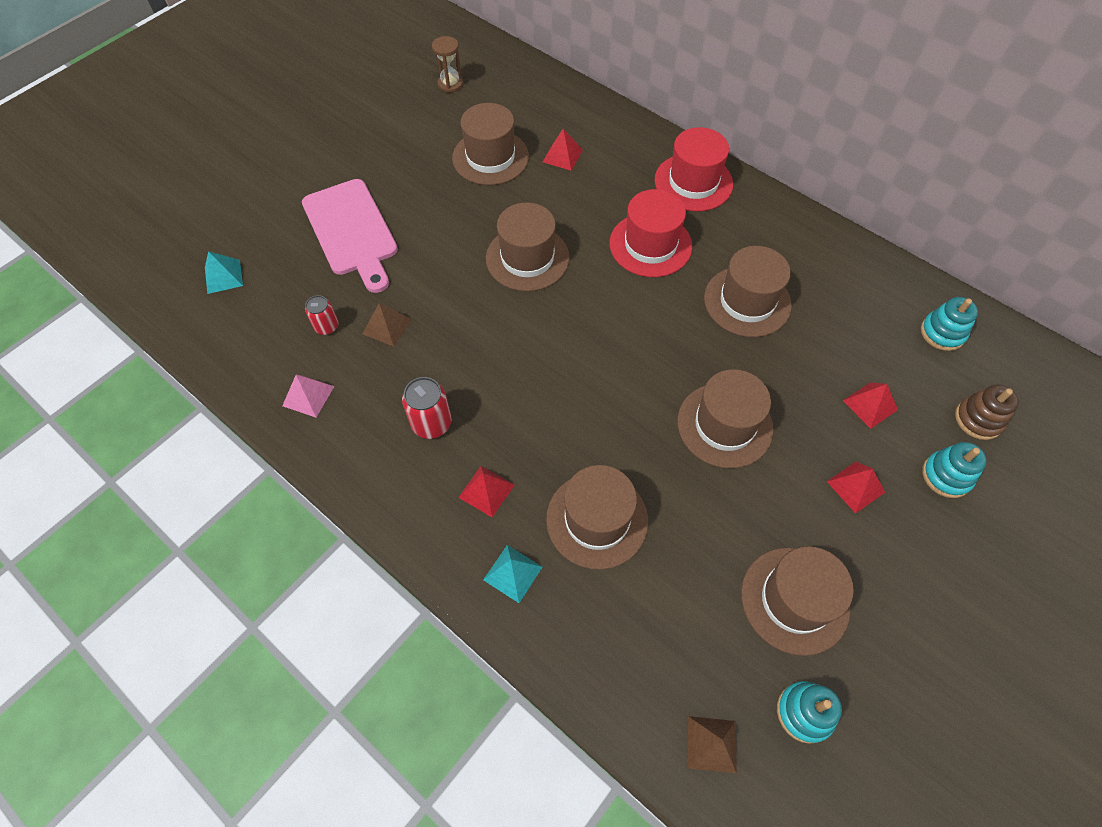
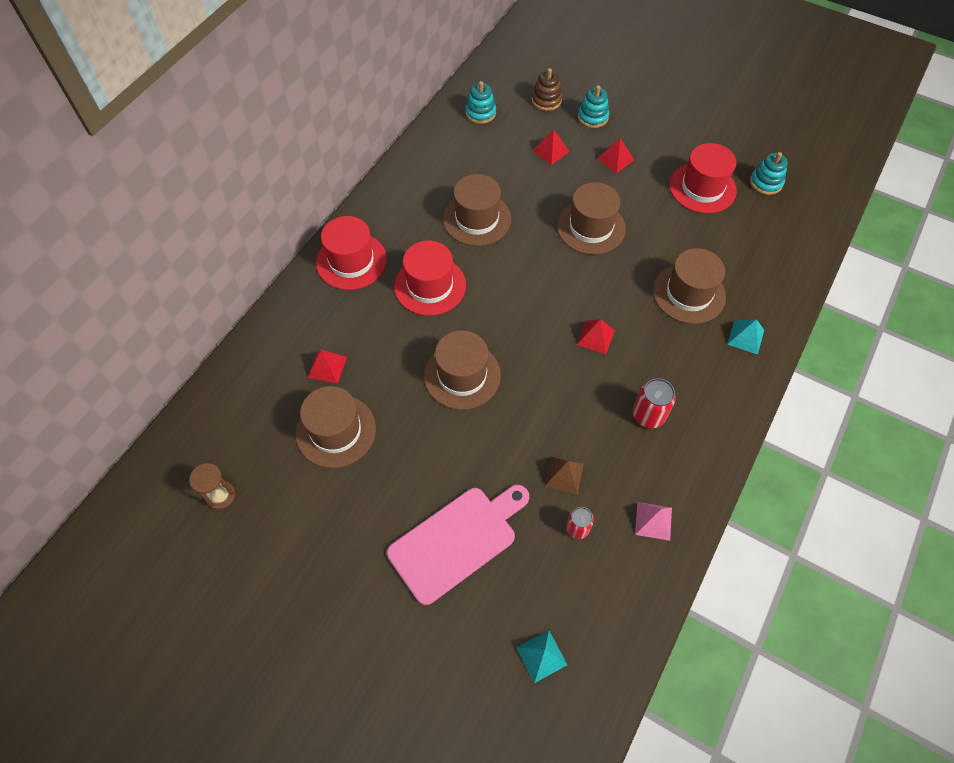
camera: 100 degrees left, 0 degrees up
(486, 491) = (692, 365): red pyramid -> red pyramid (595, 337)
(711, 744) = (802, 223): brown pyramid -> none
(794, 600) = (702, 188): brown hat -> red hat

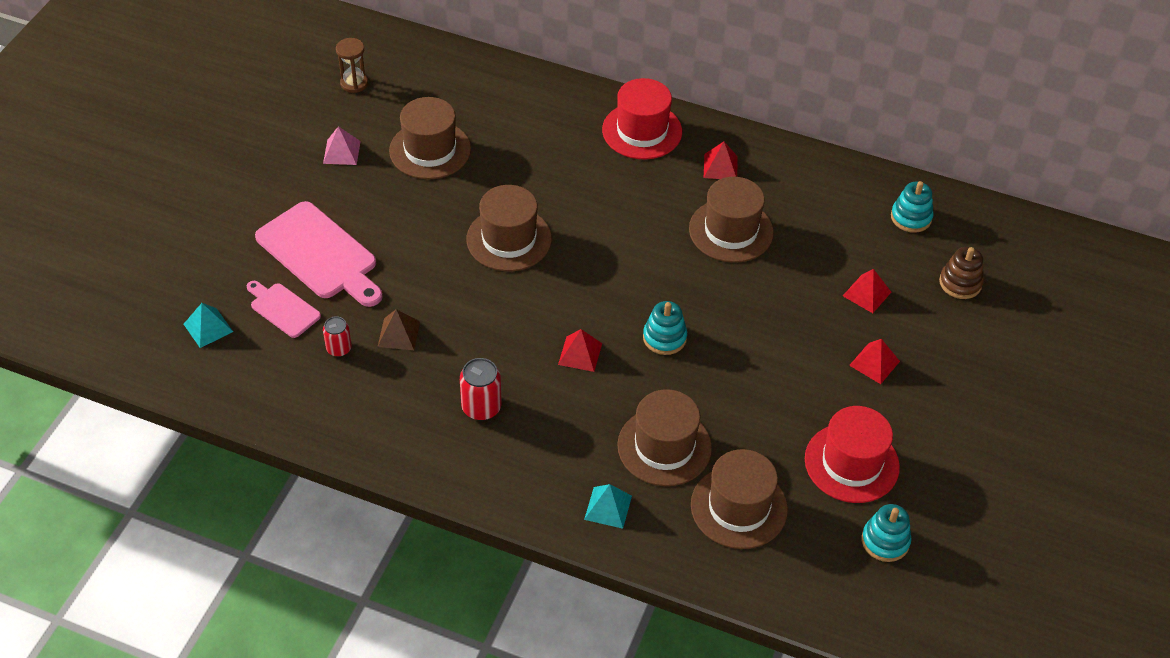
camera: 80 degrees right, 10 degrees down
(327, 367) = (503, 132): red pyramid -> red pyramid (720, 167)
(430, 285) = (622, 199): red hat -> none
(523, 579) = (283, 308): none -> pink cutting board
(591, 227) = (747, 342): brown hat -> brown hat (739, 507)
(593, 117) = (946, 335): turquoise stacking toy -> turquoise stacking toy (664, 338)
(653, 521) = (351, 414): pink pyramid -> pink pyramid (341, 152)

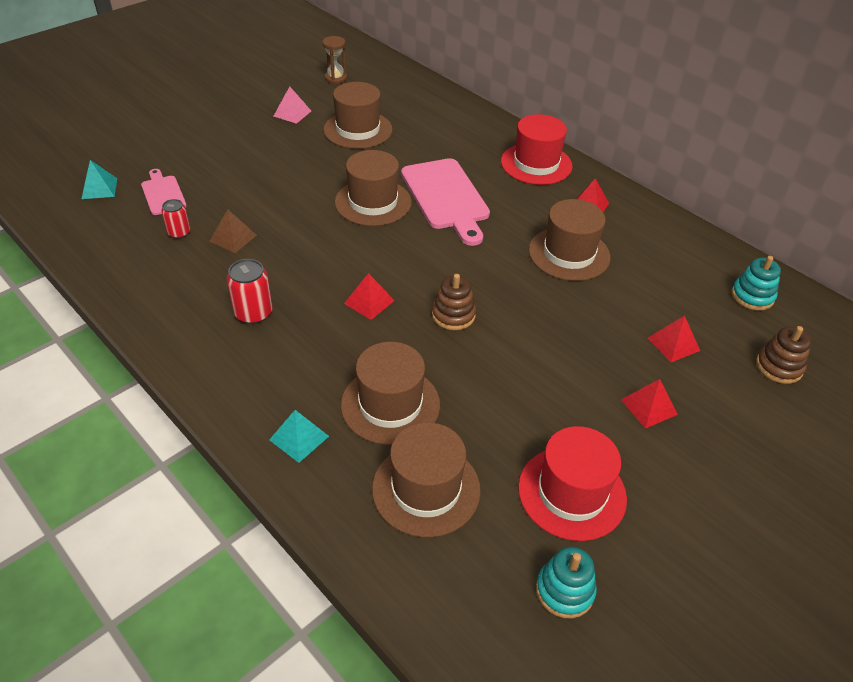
camera: 25 degrees right, 5 degrees down
(320, 254) = (221, 168): pink cutting board -> pink cutting board (446, 197)
(664, 338) = (453, 315): turquoise stacking toy -> brown stacking toy

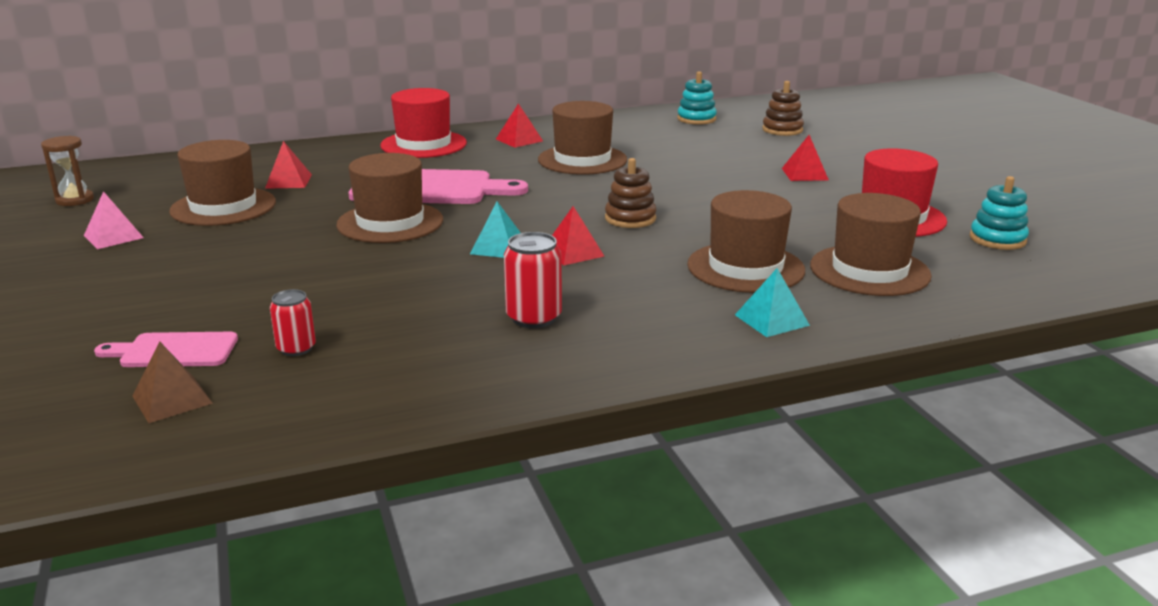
camera: 65 degrees left, 20 degrees down
(99, 188) = (71, 406): turquoise pyramid -> turquoise pyramid (498, 247)
(233, 238) = (358, 311): brown pyramid -> brown pyramid (172, 399)
(673, 344) = (735, 152): red pyramid -> red pyramid (288, 181)

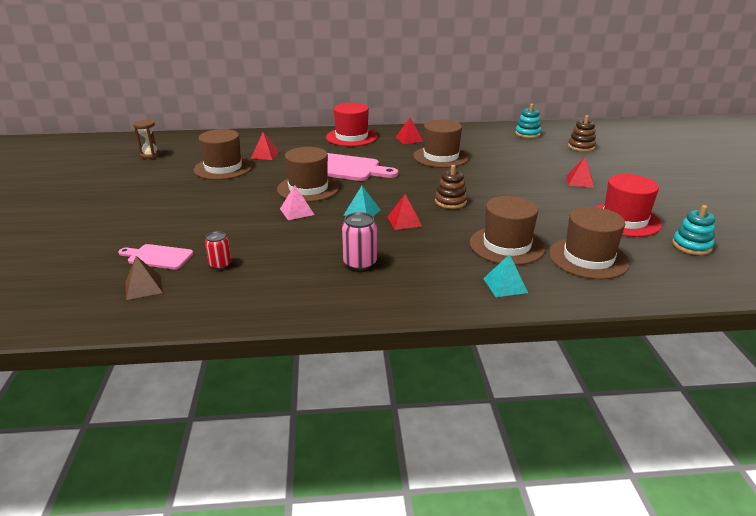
camera: 15 degrees right, 5 degrees up
(113, 236) = (159, 181): pink pyramid -> pink pyramid (297, 211)
(533, 318) = (360, 263): red can -> pink can

